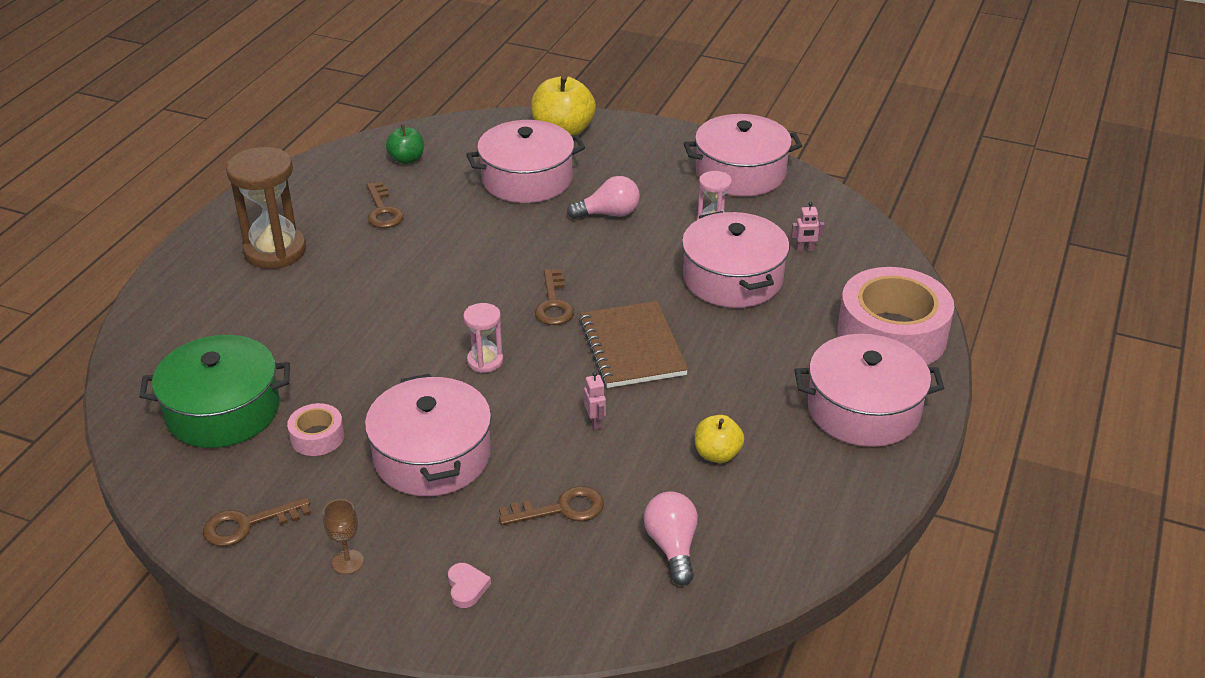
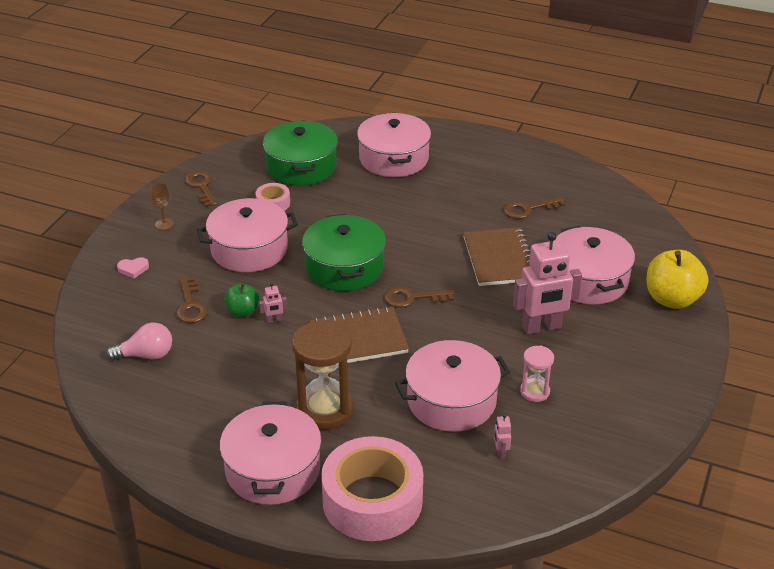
camera: 90 degrees right, 0 degrees up
(275, 251) = (470, 167): brown hourglass -> brown hourglass (325, 409)
(407, 159) = (605, 215): green apple -> green apple (243, 311)
(481, 236) = (499, 259): none -> brown notebook
(485, 361) = (344, 267): pink hourglass -> green pot
(609, 214) = (542, 327): pink light bulb -> pink robot
(717, 454) = (232, 381): yellow apple -> none
(740, 173) = (627, 415): pink pot -> pink pot (393, 158)

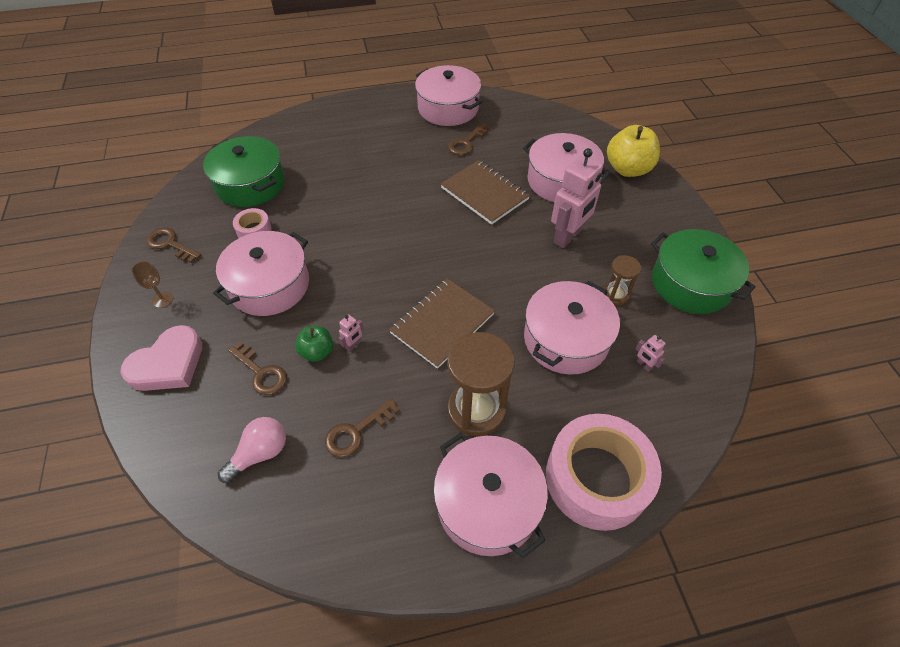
camera: 35 degrees left, 15 degrees up
(133, 269) = (168, 364): pink heart -> pink heart, size x2.26
(344, 267) = (370, 261): green pot -> green pot (691, 283)
(393, 158) = (324, 144): pink pot -> pink pot (448, 108)
(412, 298) = (451, 261): brown key -> brown key (356, 432)
(535, 391) = (615, 295): pink hourglass -> brown hourglass

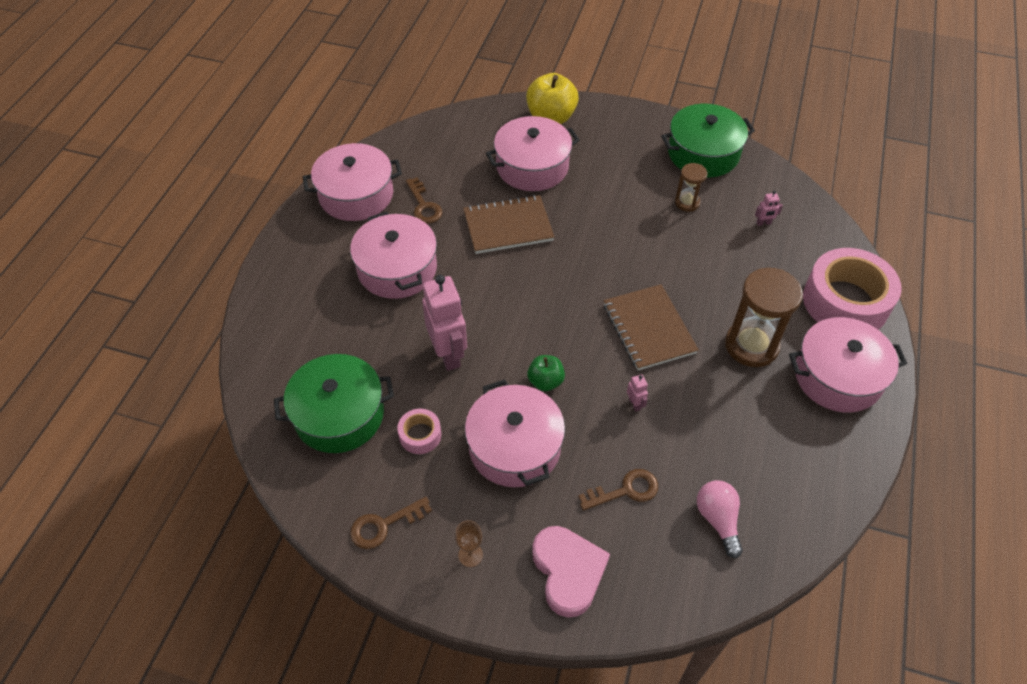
camera: 60 degrees left, 0 degrees up
(317, 352) = (626, 436): green apple -> green apple (545, 381)
(356, 432) = (731, 438): brown key -> none
(565, 339) = (713, 255): pink pot -> pink pot (397, 269)
(568, 237) = (604, 197): pink robot -> pink robot (448, 354)

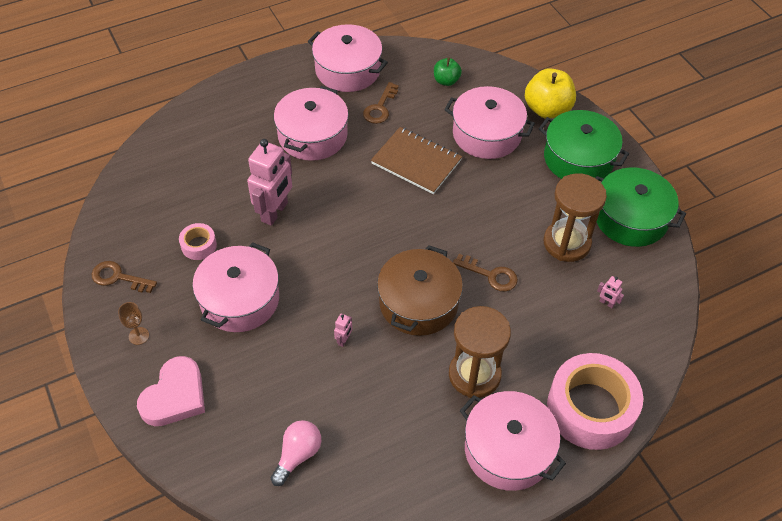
camera: 45 degrees right, 0 degrees up
(339, 415) = (173, 196): green pot -> green pot (578, 158)
(545, 381) = (308, 278): green apple -> green apple (446, 81)
(625, 490) = (267, 384): brown key -> brown key (491, 275)
(649, 328) = (418, 303): brown notebook -> brown pot
(687, 202) = (567, 243): brown hourglass -> brown hourglass, size x1.88

